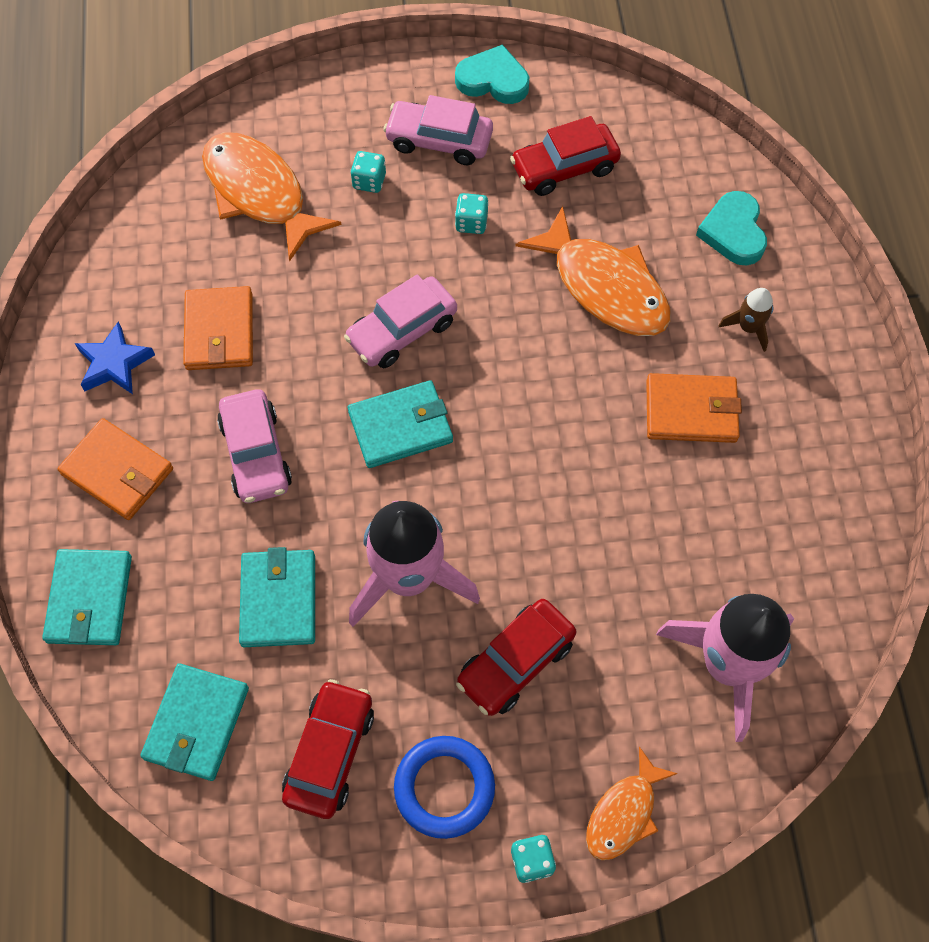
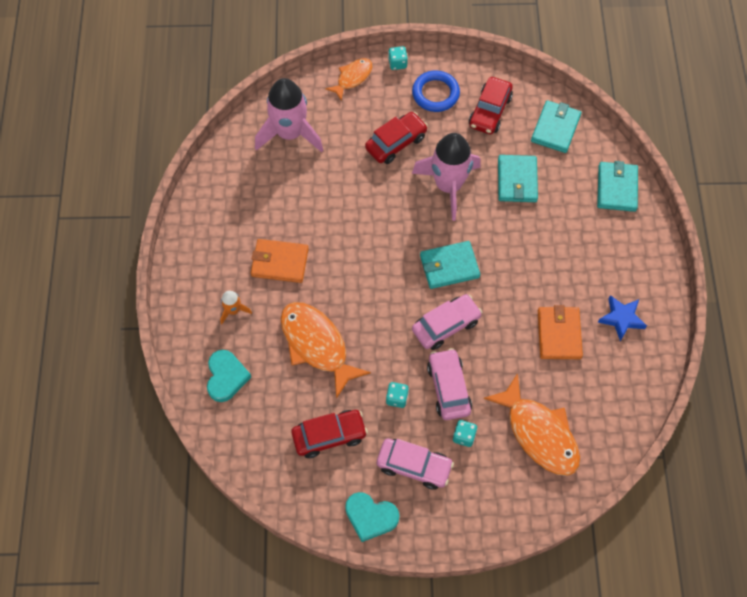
camera: 175 degrees left, 0 degrees up
(117, 472) = (611, 253): orange wallet -> none
(256, 454) = (532, 257): pink car -> pink car (448, 388)
(748, 328) = (233, 310): brown rocket -> orange rocket

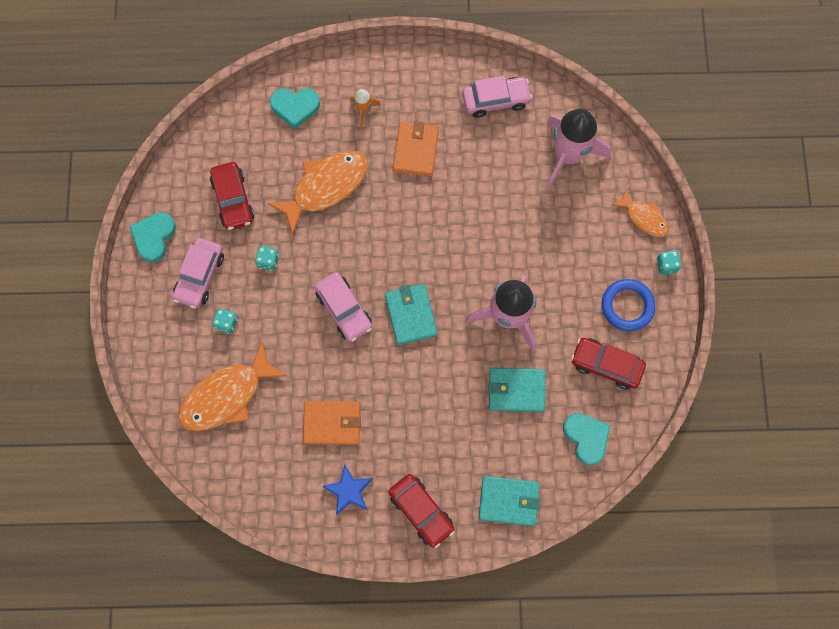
camera: 90 degrees right, 10 degrees up
(396, 143) = (560, 263): red car -> red car (421, 511)
(448, 388) = (277, 310): pink car -> pink car (495, 100)
(555, 128) = (586, 437): turquoise wallet -> turquoise heart

